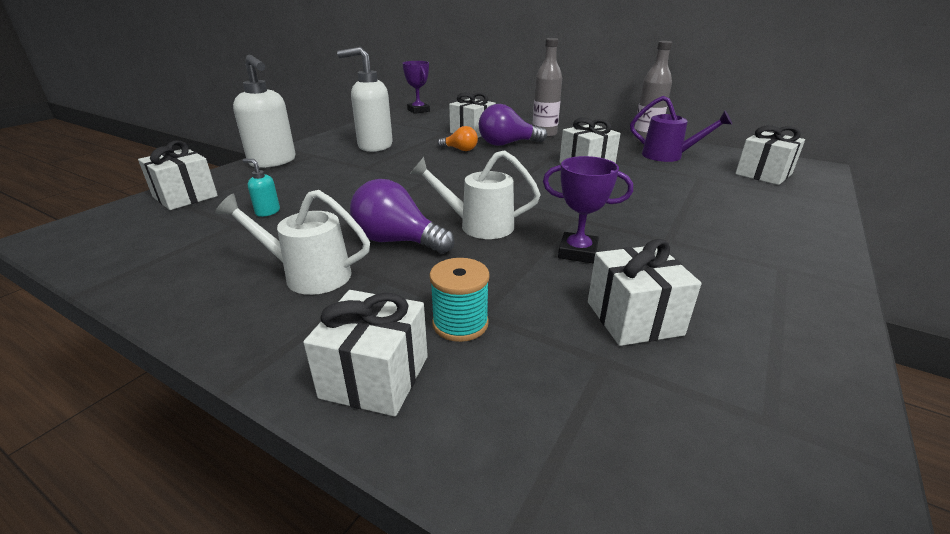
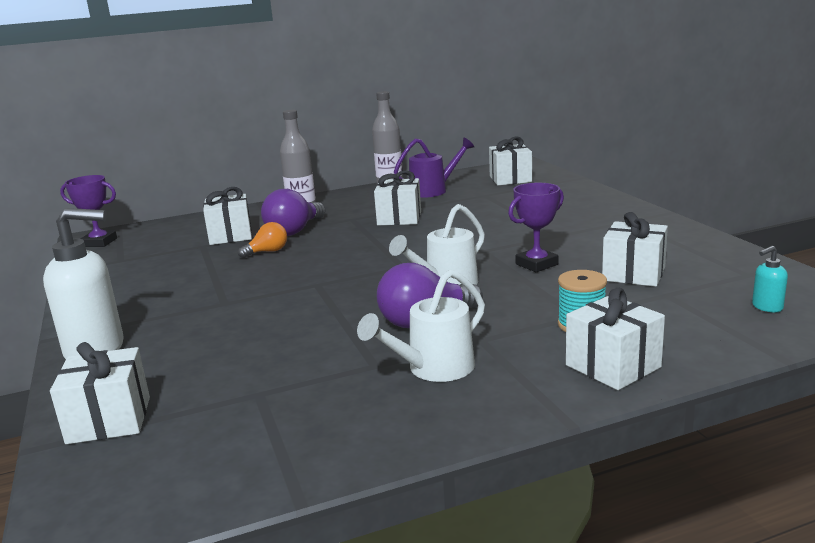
camera: 50 degrees left, 10 degrees down
(267, 212) = (254, 372): turquoise soap dispenser -> turquoise soap dispenser (766, 307)
(374, 146) = (168, 287): white soap dispenser -> none

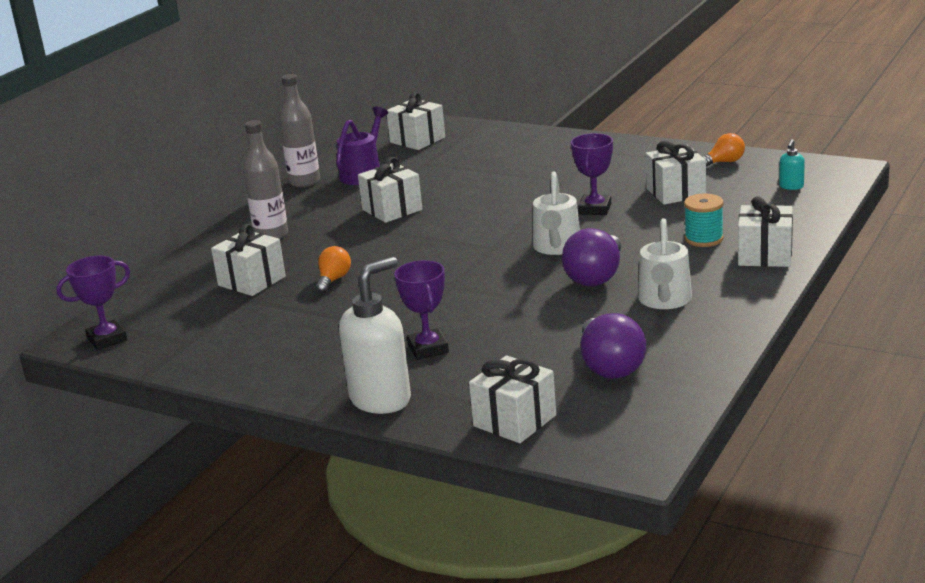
camera: 40 degrees left, 5 degrees up
(202, 325) = (428, 349): none -> purple trophy
(294, 231) = (312, 254): purple light bulb -> purple light bulb (610, 366)
(731, 262) = (724, 162): none -> orange light bulb

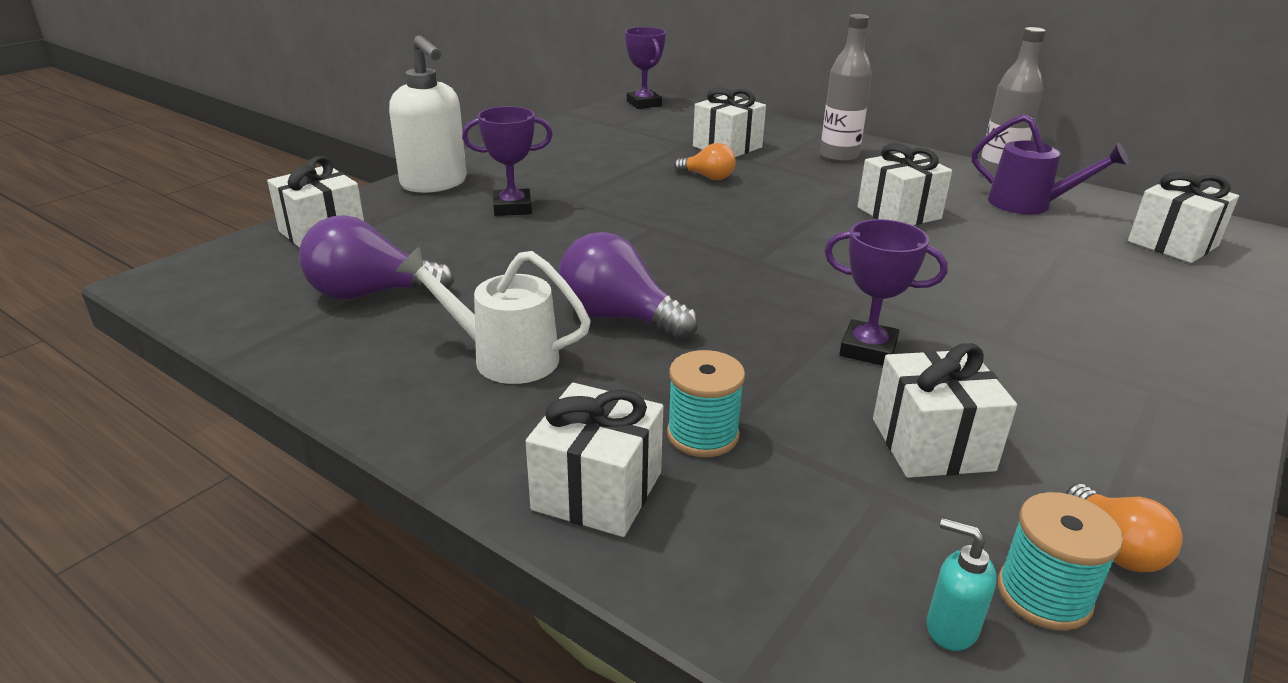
camera: 95 degrees right, 5 degrees up
(556, 248) = (731, 301): white watering can -> none
(761, 173) = (1043, 595): none -> turquoise spool

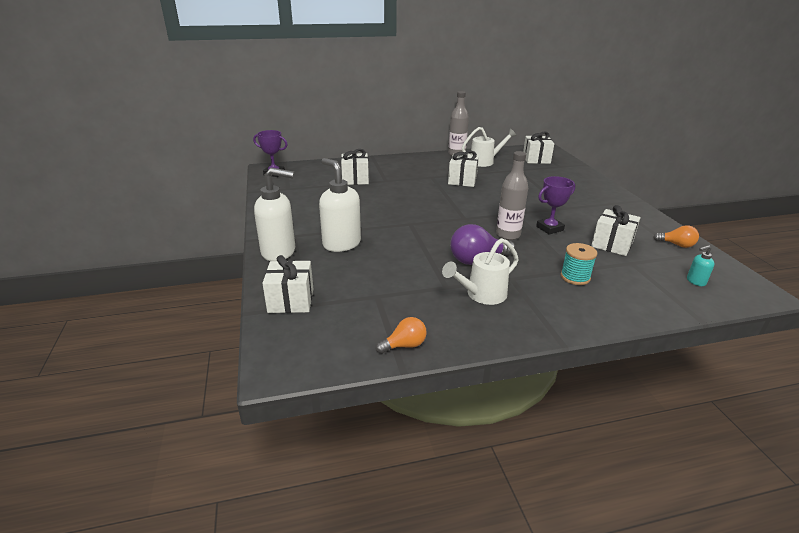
camera: 50 degrees left, 0 degrees up
(370, 293) = (382, 308): purple light bulb -> none
(512, 208) = (341, 244): purple trophy -> white soap dispenser
(597, 491) = (592, 309): white gift -> none
(708, 177) = (379, 195): orange light bulb -> orange light bulb (404, 345)
(839, 156) = (400, 167): grey bottle -> grey bottle (508, 235)
(1029, 205) = (485, 161): purple watering can -> white watering can
(1043, 595) = (689, 263): turquoise spool -> none

